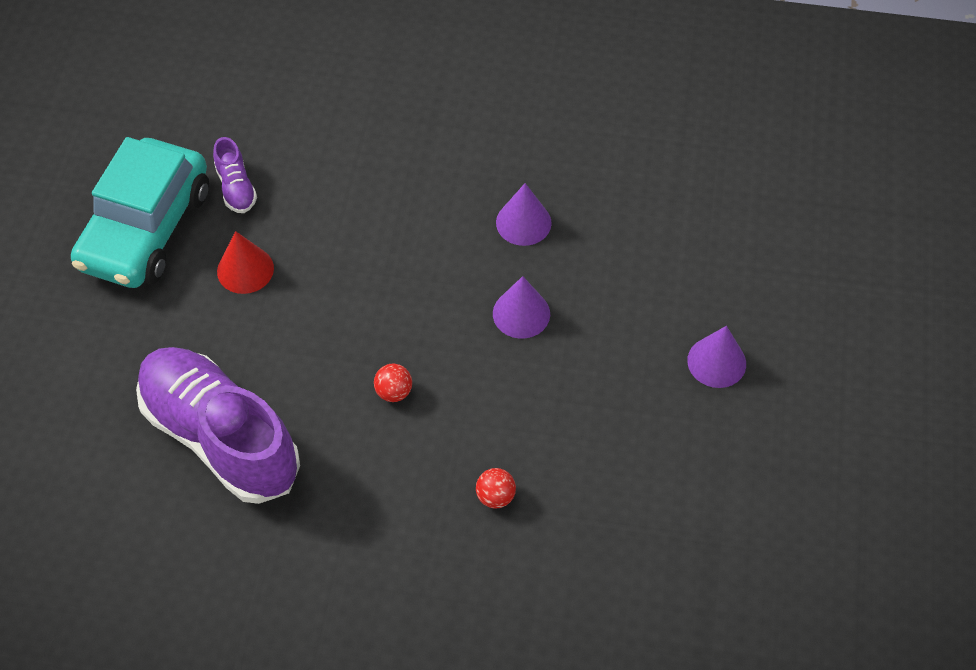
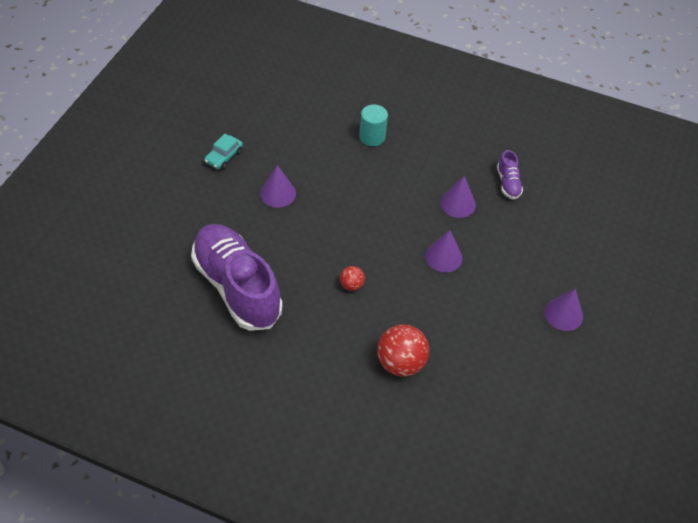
camera: 10 degrees right, 5 degrees down
(145, 228) = (224, 157): turquoise car -> turquoise car, size x0.40
(236, 187) = (285, 145): purple shoe -> purple shoe (508, 183)
(245, 269) = (278, 193): red cone -> purple cone
(368, 142) = (372, 137): none -> turquoise cylinder
(495, 496) = (400, 363): red ball -> red ball, size x1.94

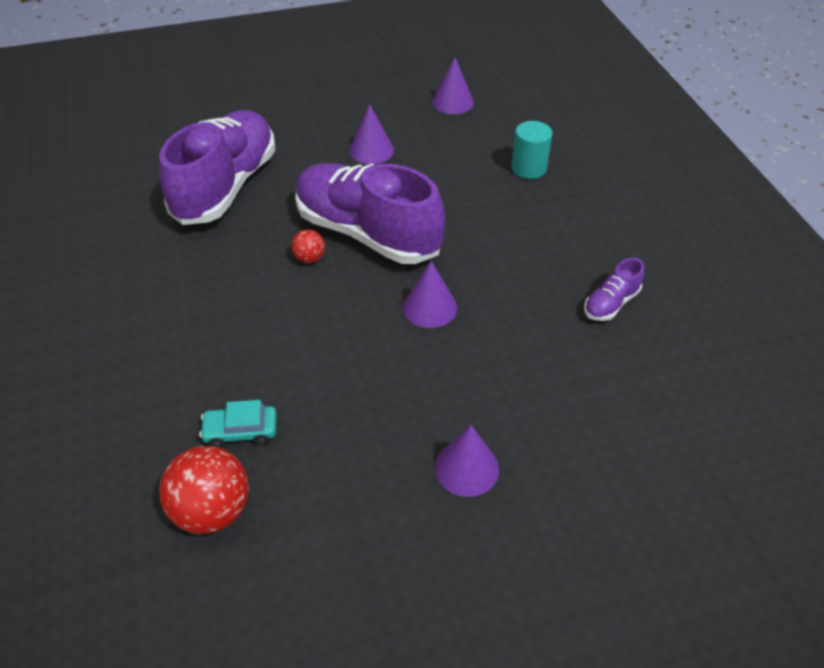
camera: 55 degrees right, 5 degrees down
(224, 157) = (375, 98): turquoise car -> turquoise car (241, 431)
(356, 245) = (367, 233): none -> purple shoe
(400, 363) = (239, 351): red ball -> red ball (212, 510)
(458, 203) = (522, 278): purple cone -> purple cone (452, 102)

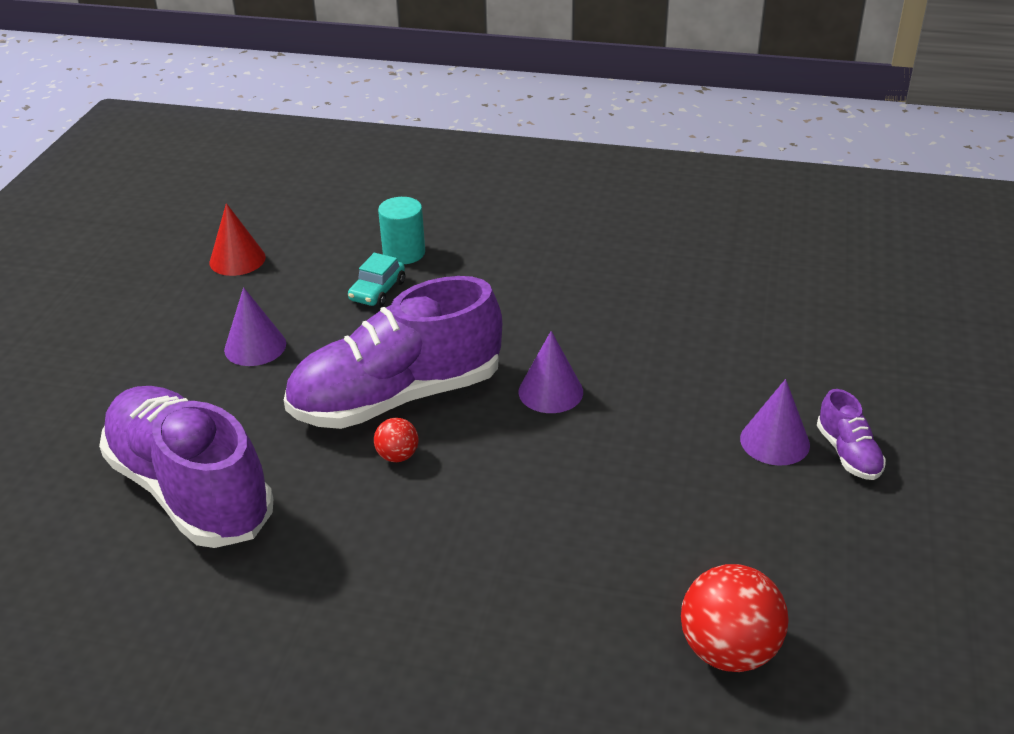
camera: 60 degrees left, 10 degrees down
(241, 431) = (630, 594): turquoise car -> turquoise car (377, 291)
(452, 102) = (237, 260): purple cone -> red cone
(611, 303) = (634, 280): purple shoe -> purple shoe (848, 453)

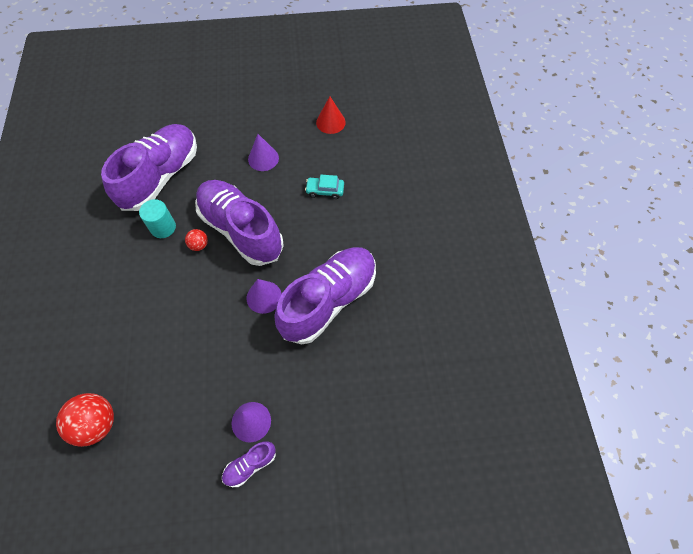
camera: 70 degrees right, 25 degrees up
(404, 253) = (364, 190): turquoise cylinder -> turquoise cylinder (163, 227)
(590, 325) = (328, 301): none -> purple shoe

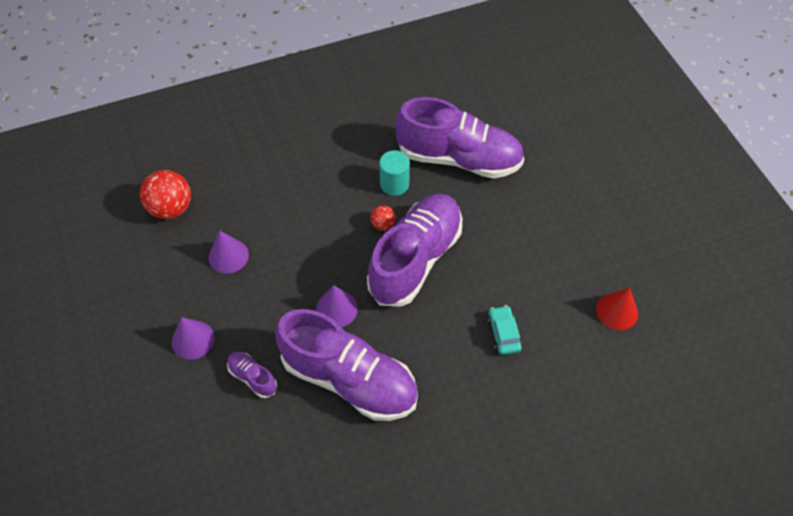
camera: 75 degrees right, 5 degrees down
(250, 465) = (148, 353): purple shoe -> purple shoe (253, 377)
(263, 158) = (525, 251): purple cone -> purple cone (228, 256)

